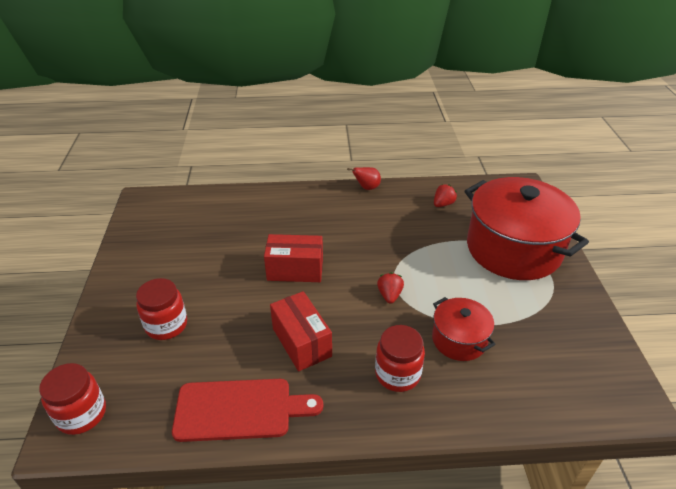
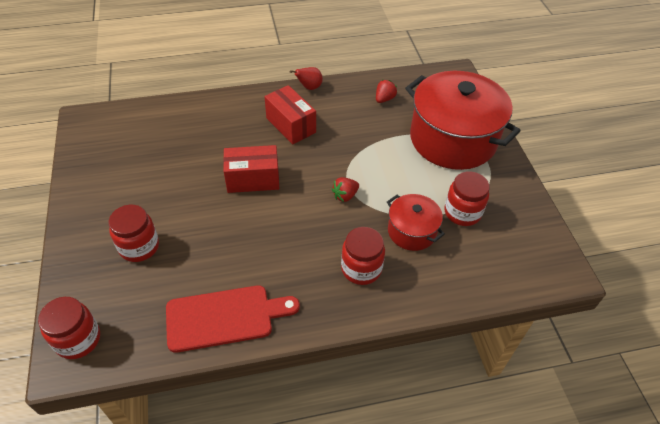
camera: 10 degrees left, 10 degrees up
(302, 342) = (271, 249): red box -> red box (291, 125)
(389, 295) = (345, 196): red strawberry -> red strawberry turned 120 degrees counterclockwise
(518, 325) = (462, 212): none -> red jar

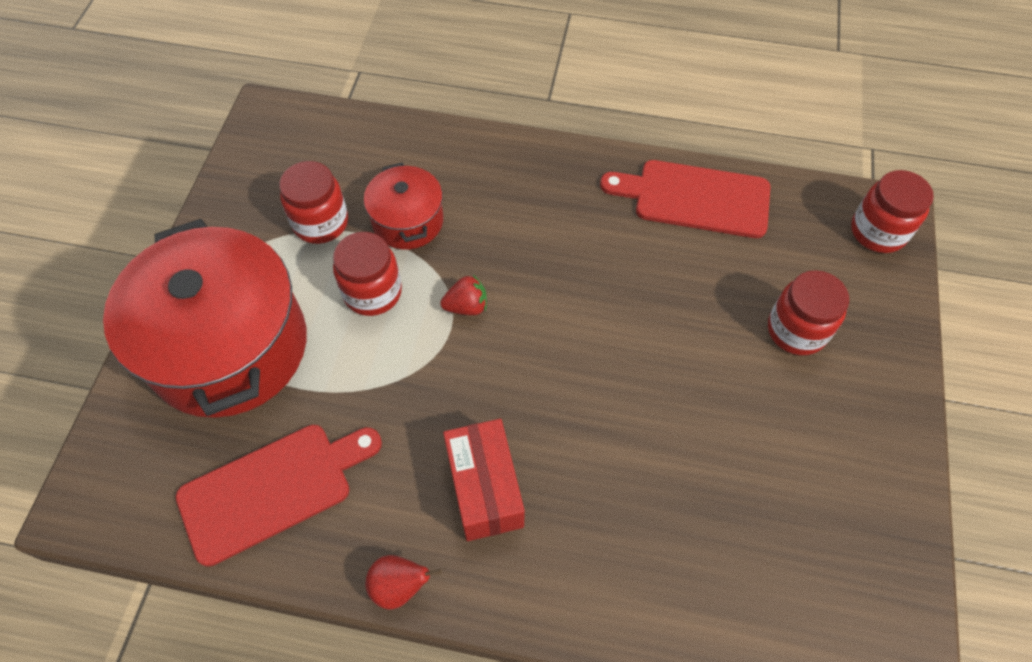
camera: 155 degrees left, 10 degrees up
(253, 179) = (596, 388): red box -> none
(361, 269) = (503, 197): red jar -> red jar (372, 292)
(384, 99) = (273, 489): red strawberry -> red cutting board

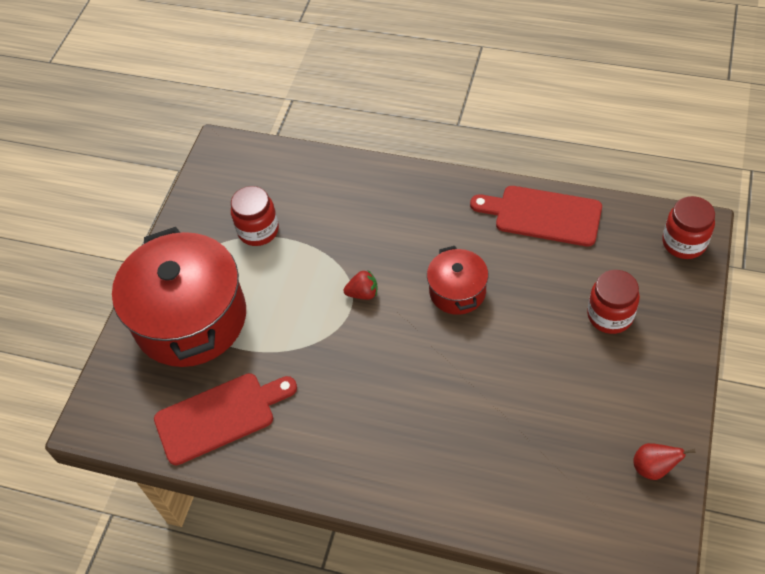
camera: 10 degrees right, 5 degrees down
(372, 292) = (294, 282): red jar -> none
(399, 586) = (305, 482): red pear -> red pear (653, 468)
(408, 221) = (323, 230): red pot -> red pot (457, 291)
(484, 489) = (368, 421): red box -> none

